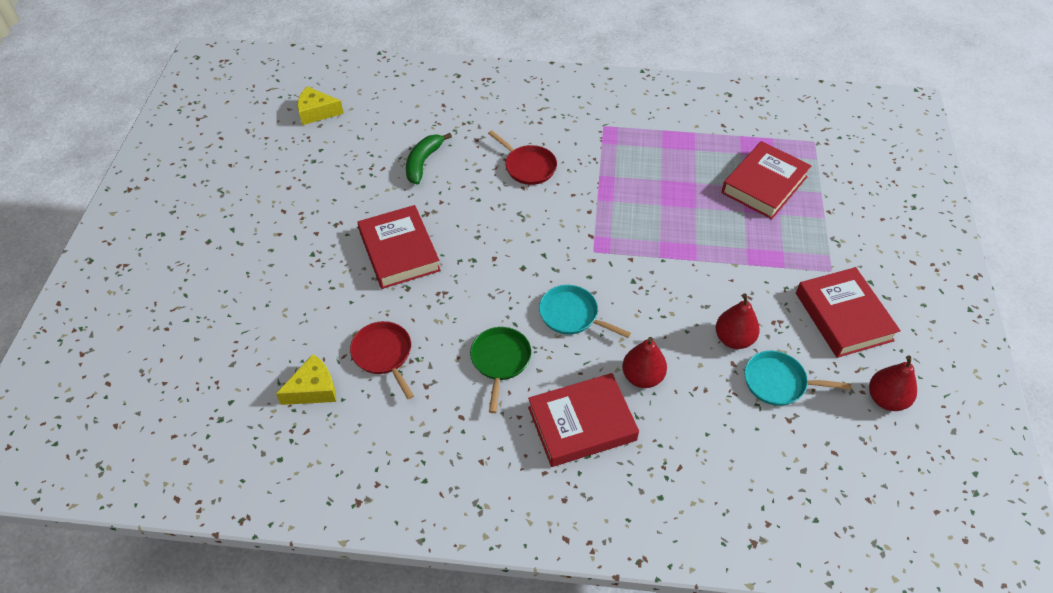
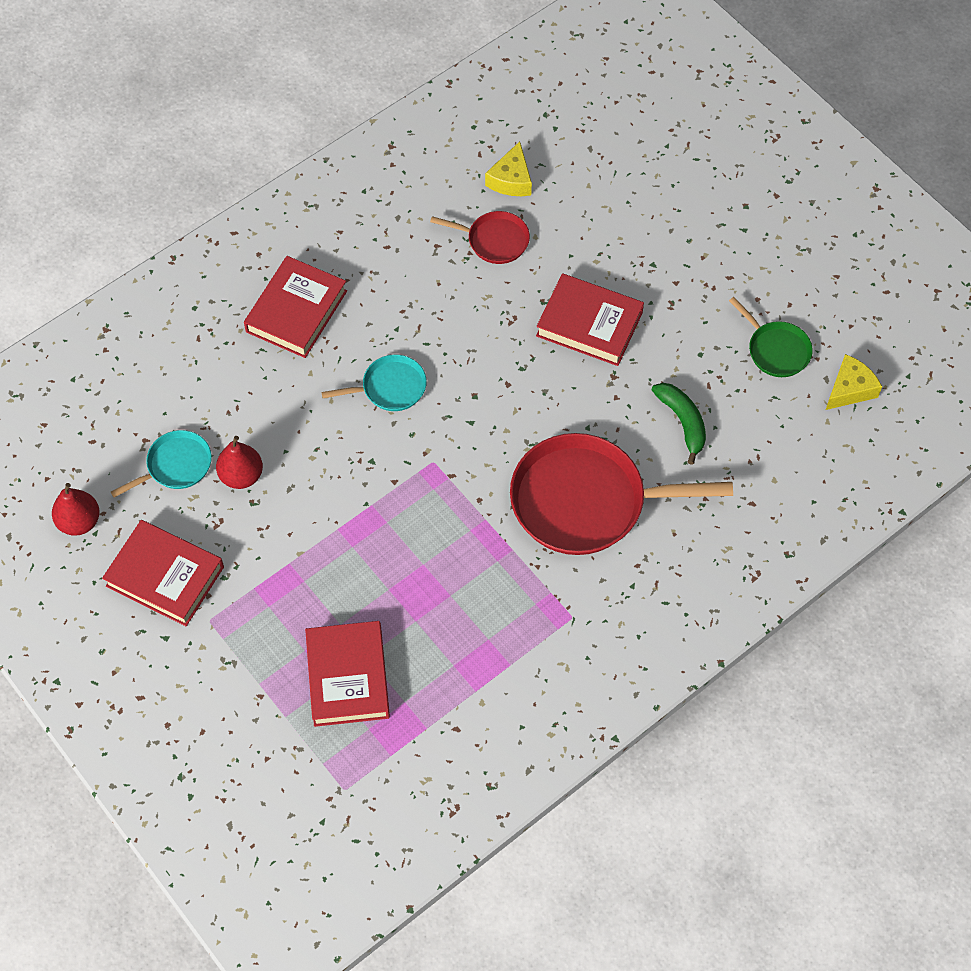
camera: 135 degrees right, 10 degrees up
(500, 361) = (404, 306): green pan -> green pan (776, 350)
(528, 167) = (586, 501): red pan -> red pan, size x2.03
(642, 377) = (285, 382): red pear -> none

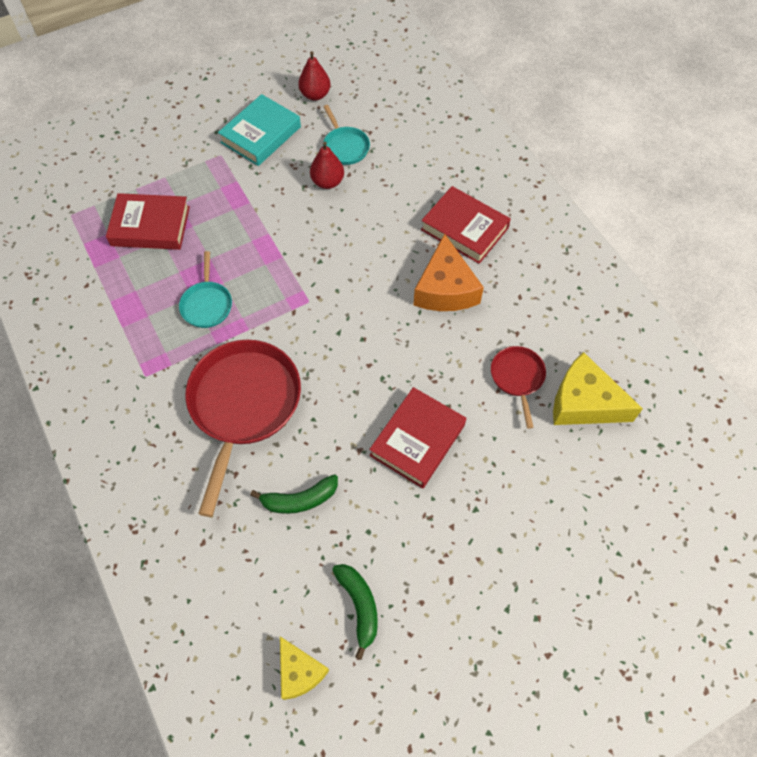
camera: 100 degrees right, 0 degrees up
(165, 576) = (261, 135): red book -> turquoise book
(389, 321) = (445, 288): none -> orange cheese
(390, 388) = (382, 281): turquoise pan -> turquoise pan (207, 304)
(494, 240) = (517, 378): red pan -> red pan turned 150 degrees clockwise
(511, 180) = (584, 402): yellow cheese -> yellow cheese, size x1.62
(776, 350) = (359, 606): green pan -> green banana

